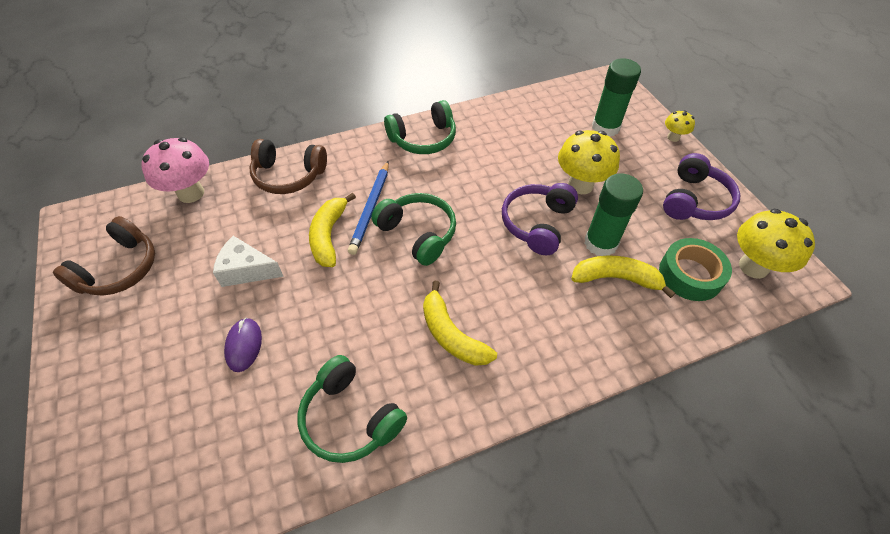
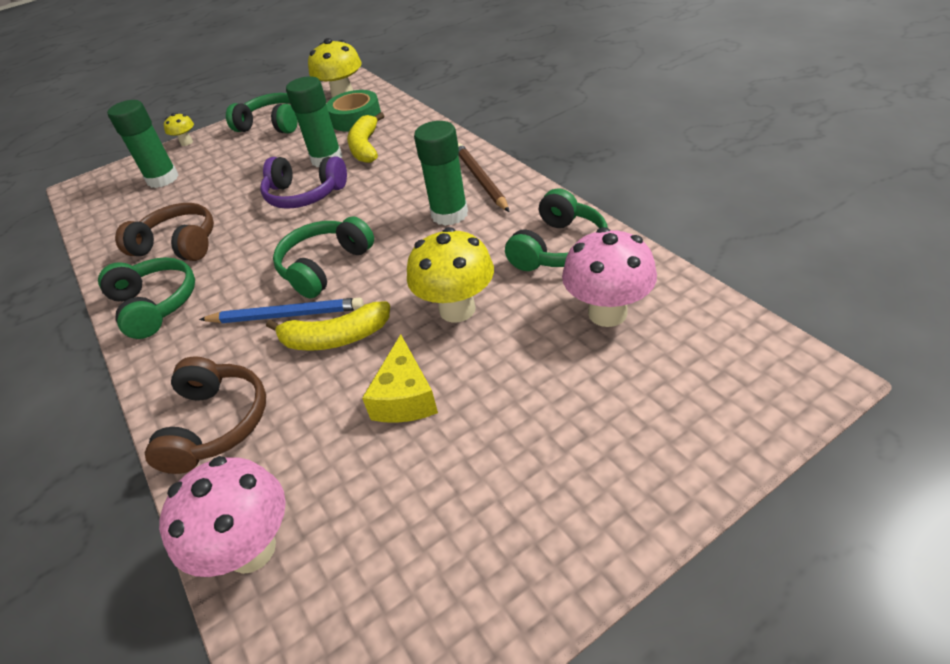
camera: 95 degrees left, 10 degrees down
(119, 269) = (435, 570): brown headphones -> brown headphones (178, 245)
(242, 429) = (607, 313): none -> pink mushroom
(244, 345) = (515, 352): purple mouse -> none
(246, 270) = (405, 397): white cheese -> yellow cheese
(451, 335) = (449, 214): yellow banana -> green glue stick
(504, 376) = (481, 179): none -> brown pencil
(580, 185) = (250, 180): yellow mushroom -> yellow mushroom (457, 309)
(694, 200) = (272, 125): purple headphones -> green headphones

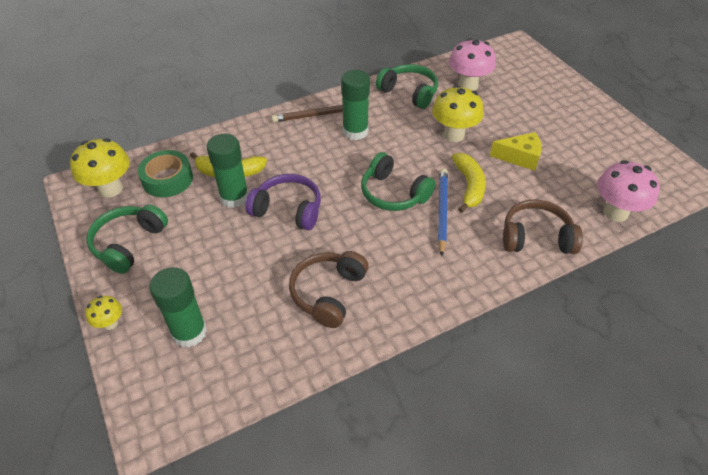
camera: 90 degrees left, 5 degrees up
(155, 305) = (411, 294): green headphones -> none
(304, 195) = (288, 209): purple headphones -> purple headphones turned 90 degrees counterclockwise

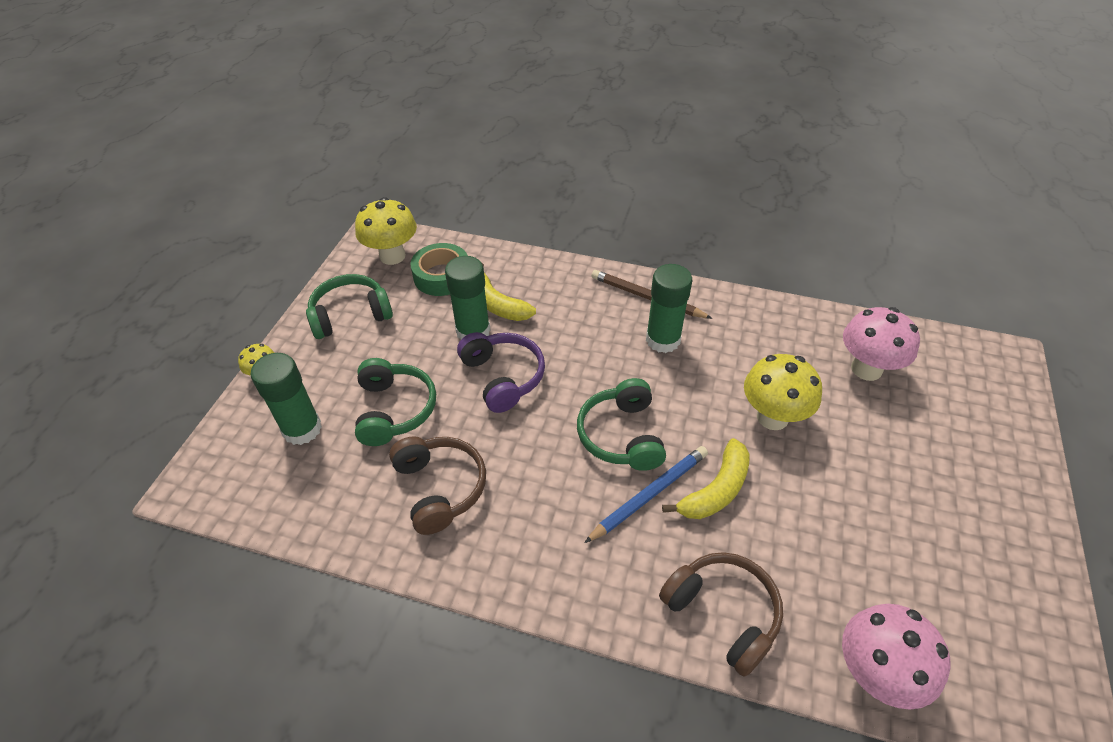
camera: 45 degrees right, 0 degrees up
(328, 293) = (440, 488): brown headphones -> brown headphones turned 90 degrees clockwise
(409, 92) = (778, 333): green headphones -> green headphones (394, 410)
(520, 157) = (825, 503): yellow cheese -> none

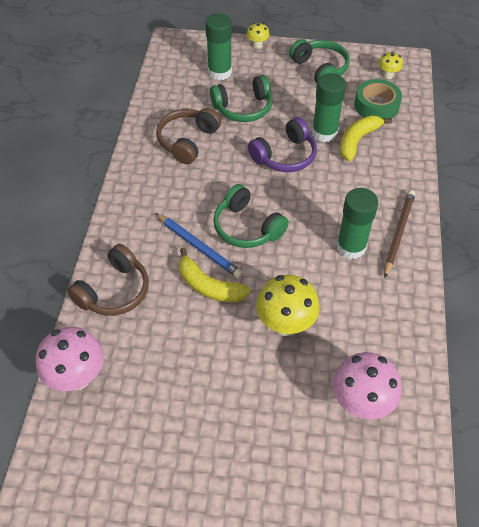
camera: 80 degrees right, 5 degrees up
(392, 256) = (388, 75): yellow mushroom -> yellow mushroom, size x0.52
(440, 488) = (187, 141): brown headphones -> brown headphones turned 150 degrees clockwise
(621, 435) = (247, 227): green headphones -> green headphones turned 120 degrees counterclockwise

